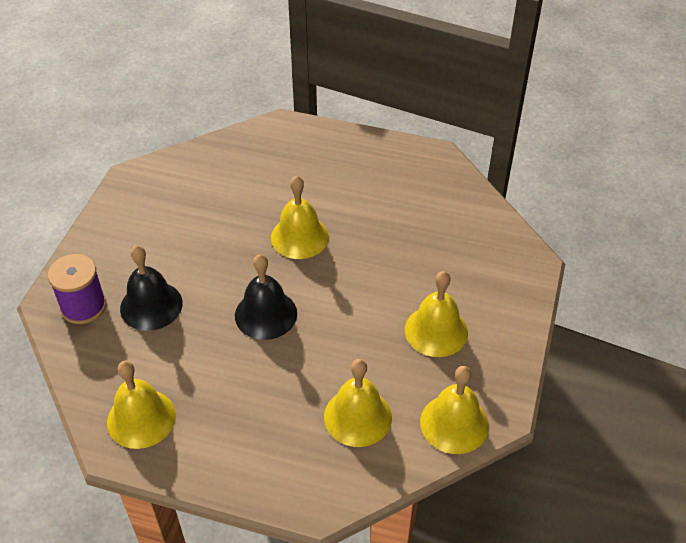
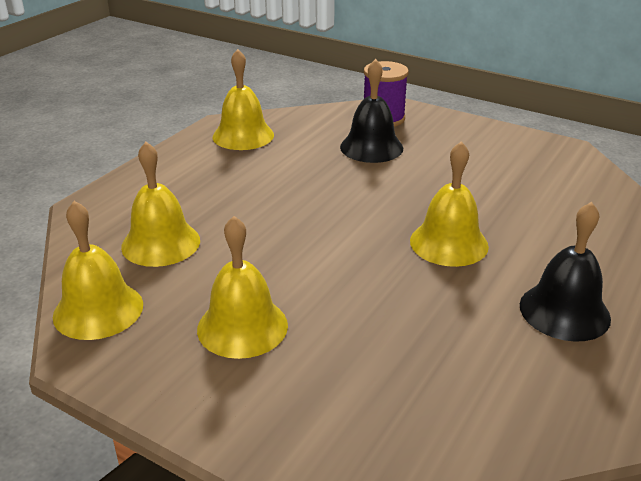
camera: 105 degrees right, 15 degrees down
(266, 314) = (332, 206): black bell -> black bell (564, 311)

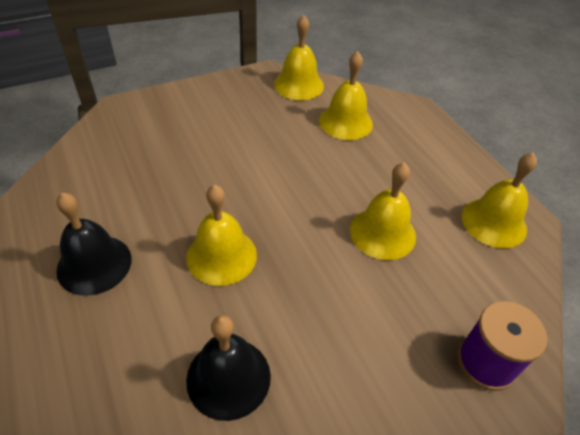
camera: 120 degrees right, 15 degrees up
(242, 326) = (237, 122): yellow bell -> yellow bell (382, 233)
(371, 147) = (416, 305): black bell -> black bell (228, 377)

